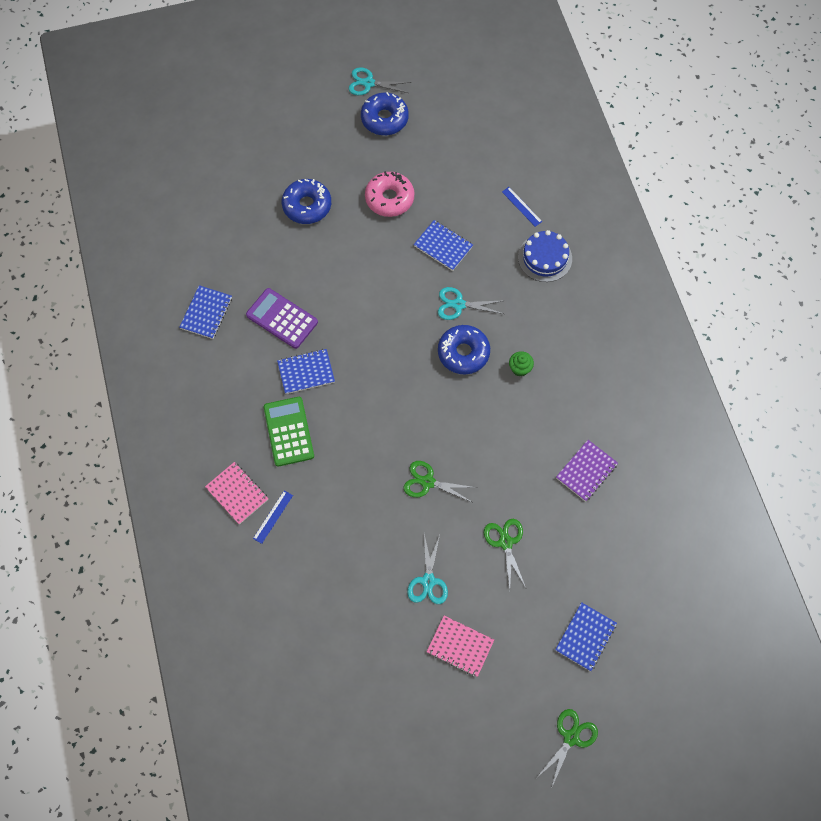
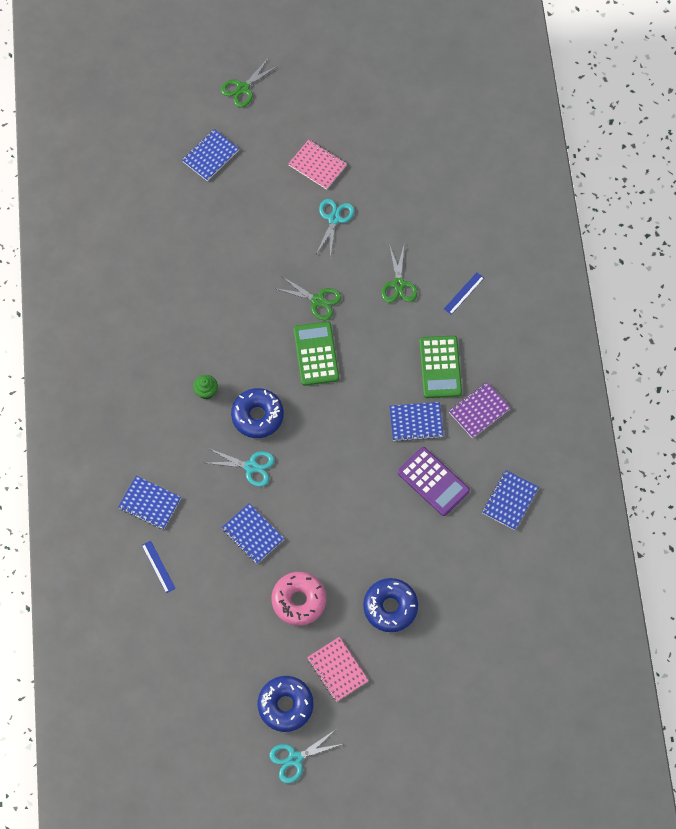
camera: 170 degrees left, 0 degrees up
(237, 493) = (494, 318): pink notebook -> pink notebook (337, 669)
(368, 83) = (295, 759): turquoise scissors -> turquoise scissors turned 135 degrees clockwise
(418, 424) = (316, 354): none -> green calculator
(505, 542) = (259, 239): green scissors -> green scissors (398, 284)
(545, 258) = (150, 503): blue cake -> blue notebook
(586, 471) = (170, 287): purple notebook -> purple notebook (479, 411)

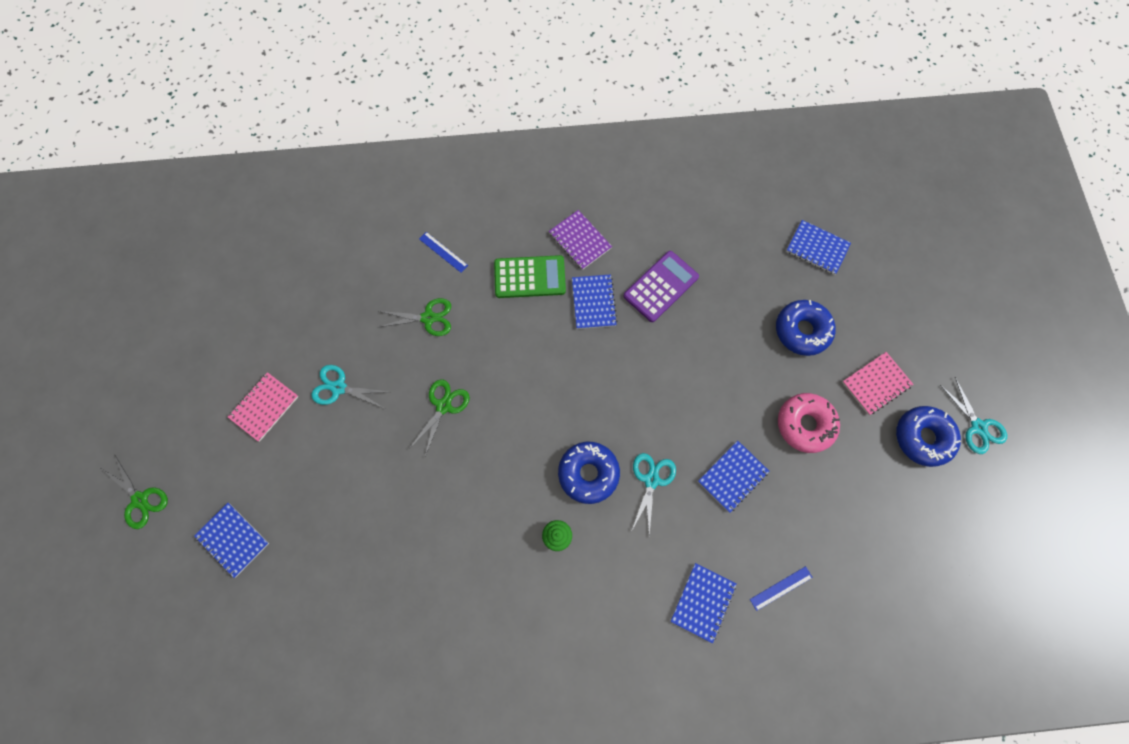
camera: 90 degrees left, 5 degrees up
(316, 354) = (511, 407): green calculator -> none
(510, 500) = (678, 215): blue notebook -> blue notebook (817, 248)

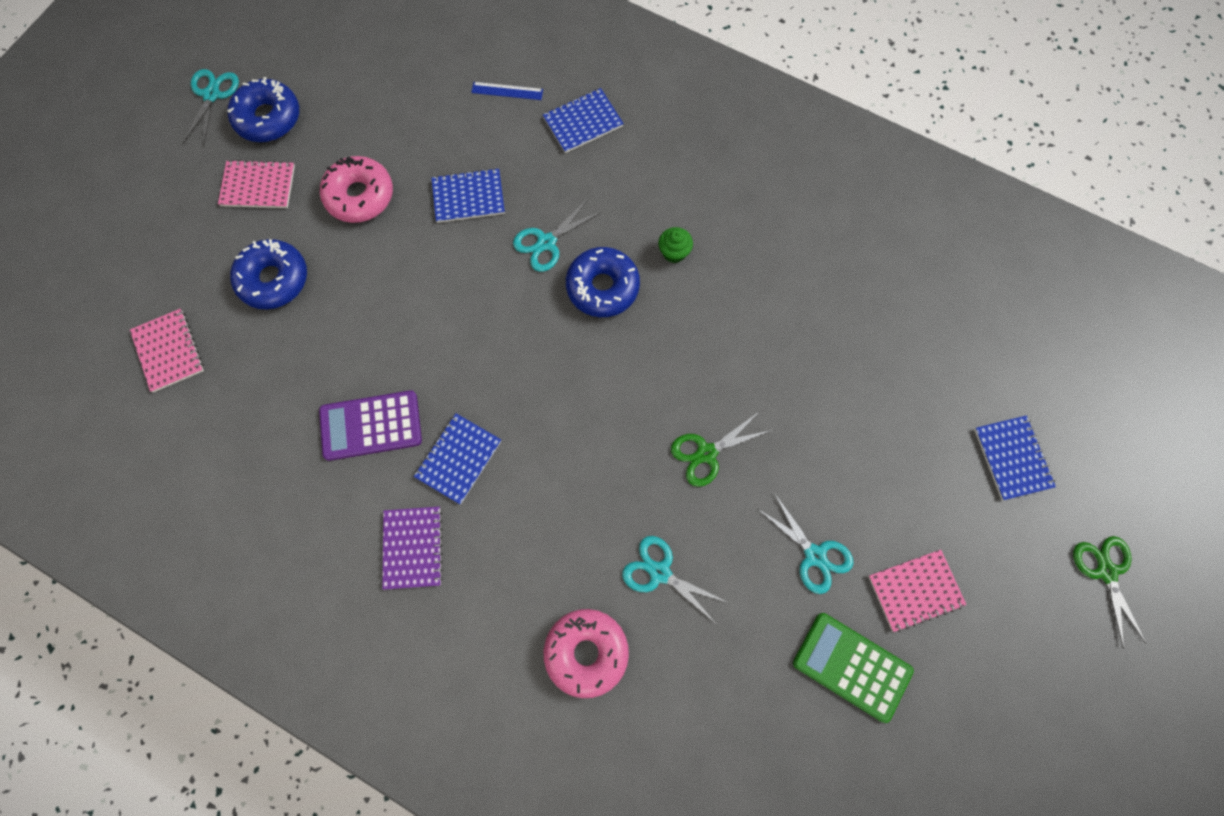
camera: 145 degrees left, 0 degrees up
(428, 318) = (660, 572): green scissors -> turquoise scissors
(443, 252) = (586, 652): blue ruler -> pink donut
(529, 277) = (506, 541): green calculator -> green calculator (852, 666)
(817, 248) = (168, 351): blue notebook -> pink notebook

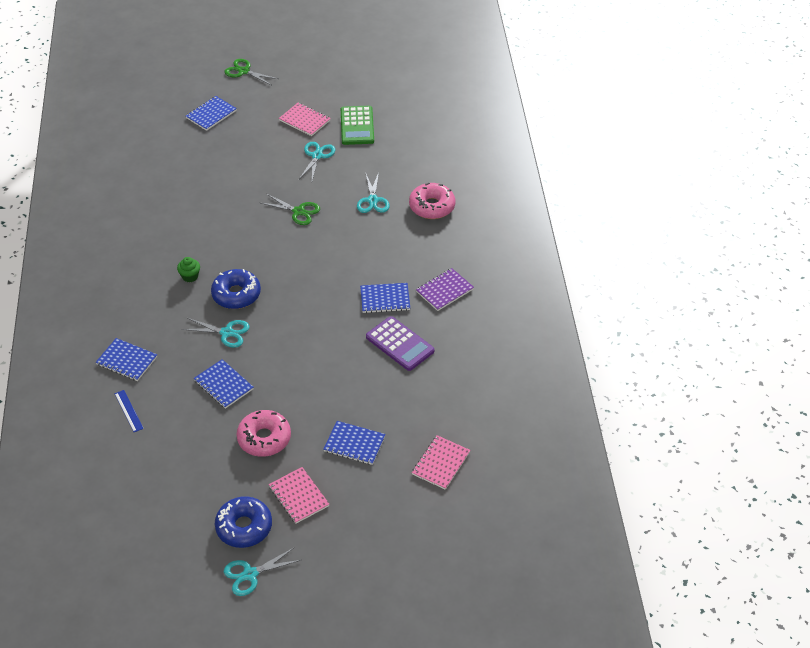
camera: 125 degrees left, 25 degrees down
(273, 279) = (354, 444): blue donut -> blue notebook
(1106, 572) = (244, 71): green scissors -> green scissors turned 75 degrees clockwise

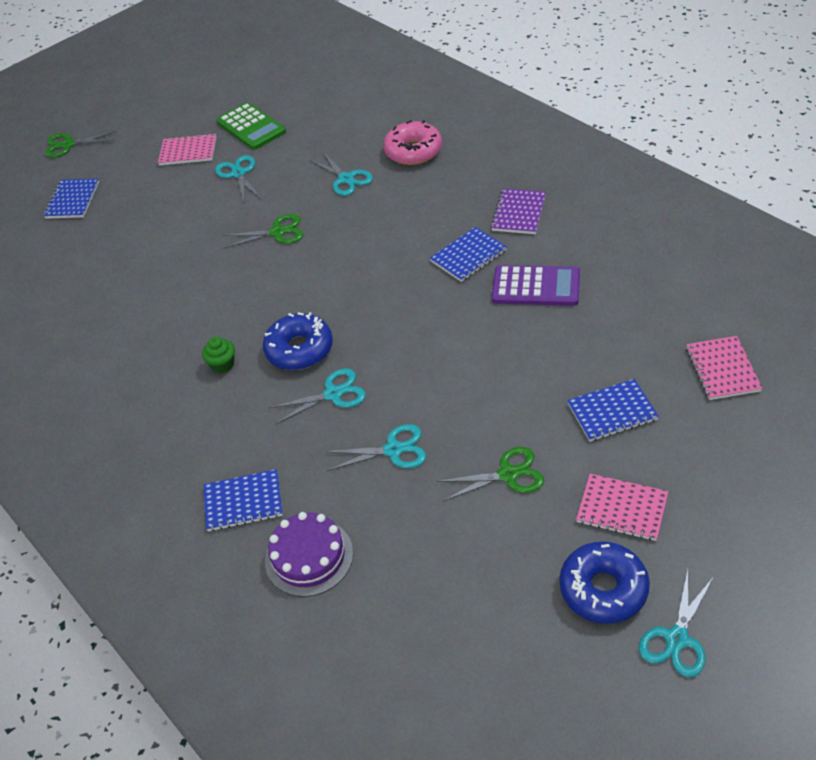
camera: 30 degrees left, 0 degrees up
(128, 411) = (309, 557): blue ruler -> purple cake
(223, 385) = (393, 450): blue notebook -> turquoise scissors
(264, 438) = (508, 474): pink donut -> green scissors

